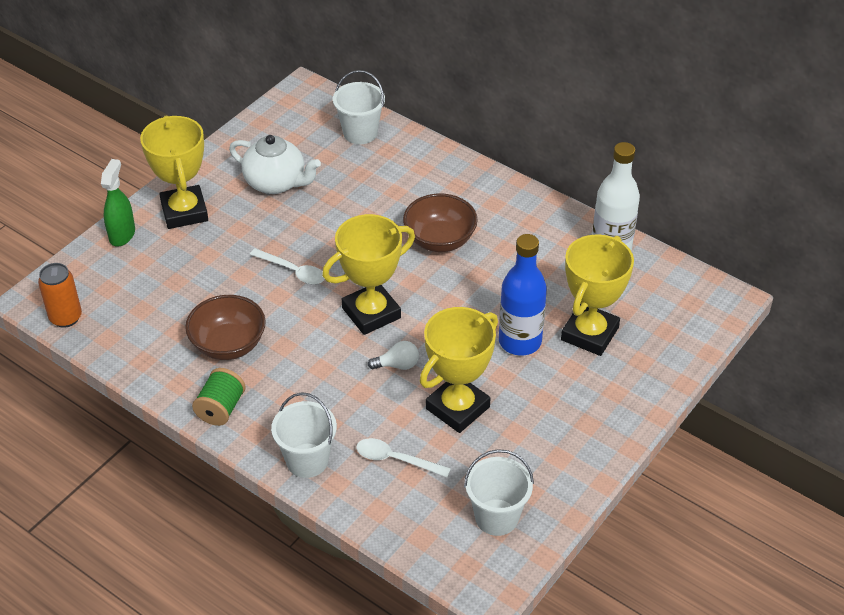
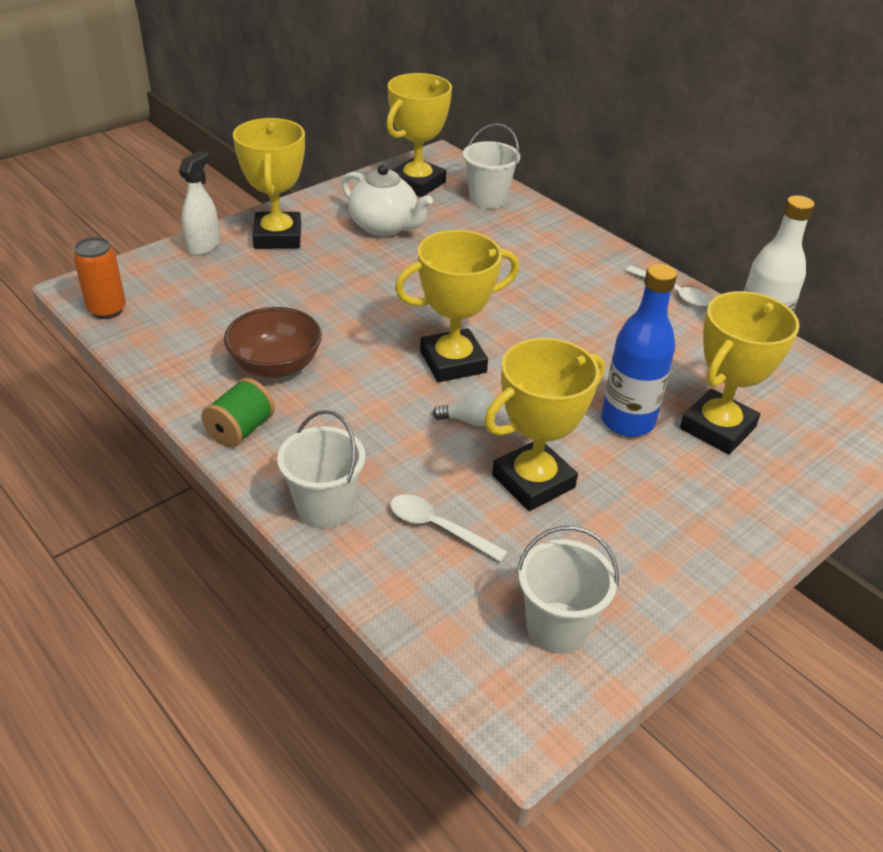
camera: 10 degrees right, 5 degrees down
(122, 234) = (203, 246): green spray bottle -> white spray bottle
(291, 126) = (417, 183): none -> yellow trophy
(293, 271) = (375, 307): white spoon -> white spoon (673, 293)
(440, 240) = (551, 304): brown bowl -> none

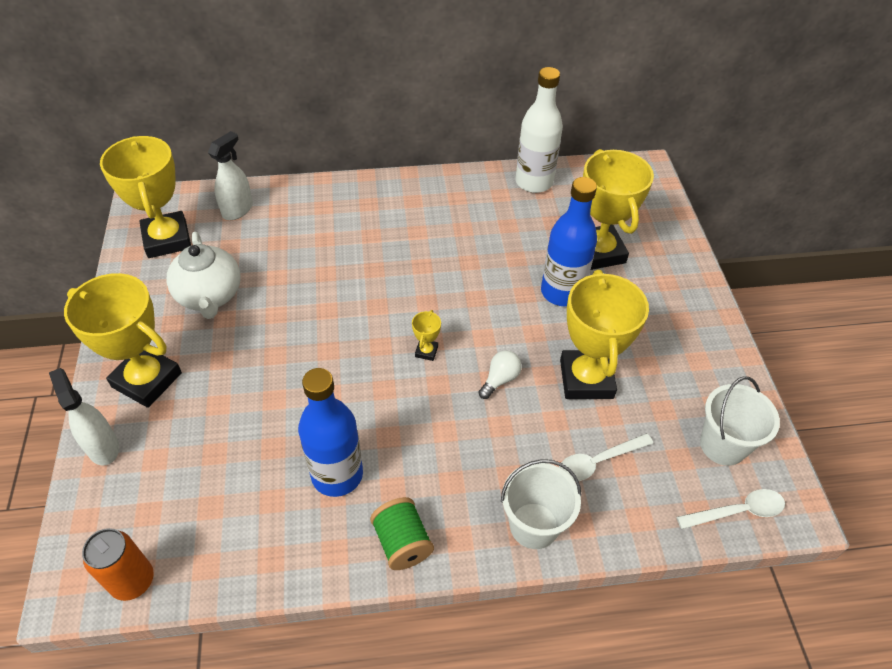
camera: 55 degrees left, 10 degrees up
(276, 366) = (337, 475): brown bowl -> blue bottle
(385, 227) = (210, 296): white teapot -> white teapot turned 90 degrees clockwise
(453, 362) = (426, 351): yellow trophy -> yellow trophy, size x0.41
(488, 199) = (237, 210): white bucket -> white spray bottle
(673, 293) = (449, 183): white spoon -> white spoon (737, 511)

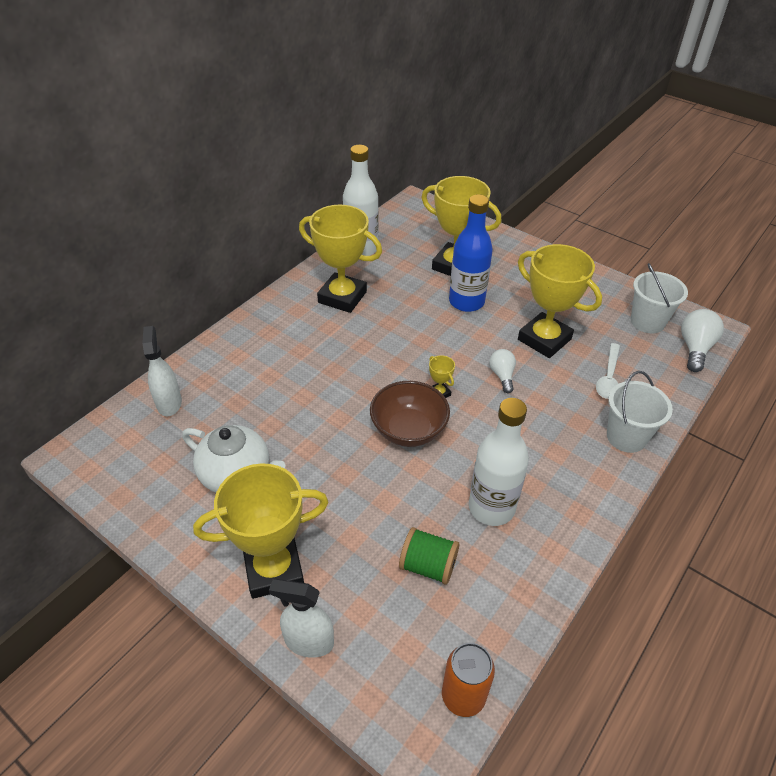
camera: 45 degrees left, 5 degrees down
(167, 239) = (138, 465): yellow trophy -> yellow trophy (342, 297)
(337, 475) = (491, 507): blue bottle -> white bottle
(362, 361) = (408, 430): none -> brown bowl
(402, 542) = (579, 509): green spool -> green spool (428, 566)
(737, 511) = (695, 348): white spoon -> white light bulb

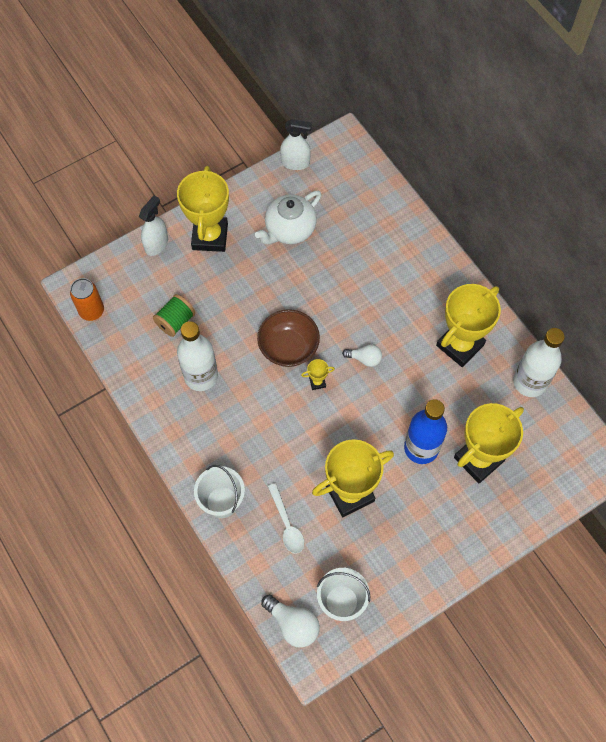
camera: 110 degrees right, 20 degrees up
(169, 403) = (373, 198): white spray bottle -> white spray bottle (295, 163)
(502, 375) = (319, 438): white light bulb -> white light bulb (364, 359)
(608, 377) = (287, 524): white spoon -> white spoon turned 150 degrees counterclockwise

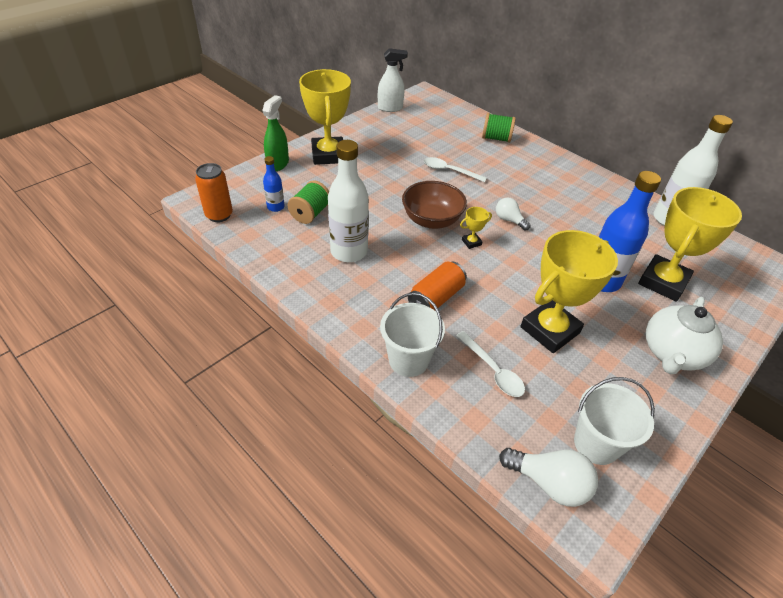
camera: 15 degrees left, 20 degrees down
(145, 307) = (275, 207): none -> blue bottle
(156, 244) = (278, 164): white spray bottle -> green spray bottle
(264, 442) = (436, 298): none -> orange can
(289, 230) = (400, 145): white teapot -> white teapot (672, 354)
(329, 278) = (449, 171): none -> white spoon
(364, 359) = (509, 220): white light bulb -> white light bulb turned 135 degrees counterclockwise
(398, 232) = (496, 138): none -> green spool
(460, 345) = (591, 201): yellow trophy -> none

